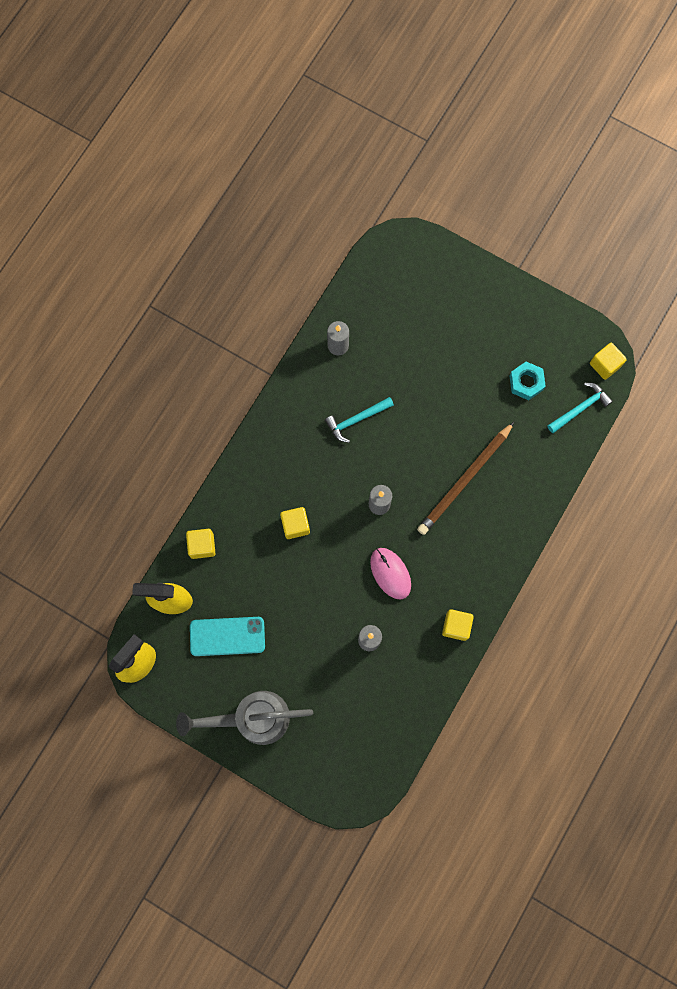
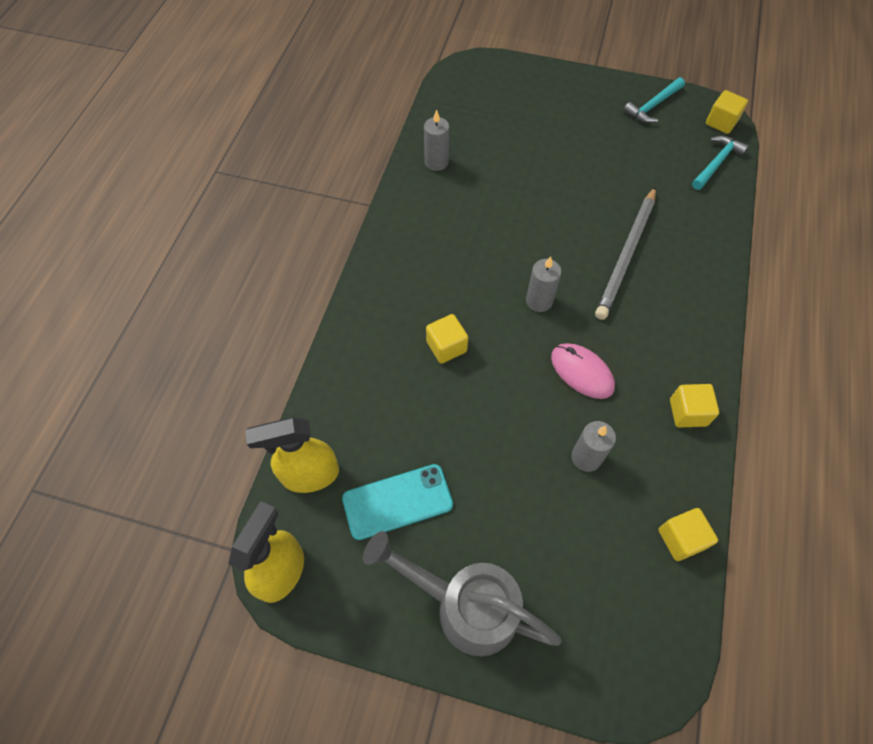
camera: 15 degrees left, 15 degrees down
(202, 545) = (335, 397): yellow cube -> yellow cube (681, 539)
(253, 718) = (465, 606): grey watering can -> grey watering can turned 45 degrees clockwise
(356, 420) = (481, 224): turquoise hammer -> turquoise hammer (653, 106)
(465, 480) = (626, 255): brown pencil -> grey pencil
(526, 382) = (649, 153): turquoise nut -> none

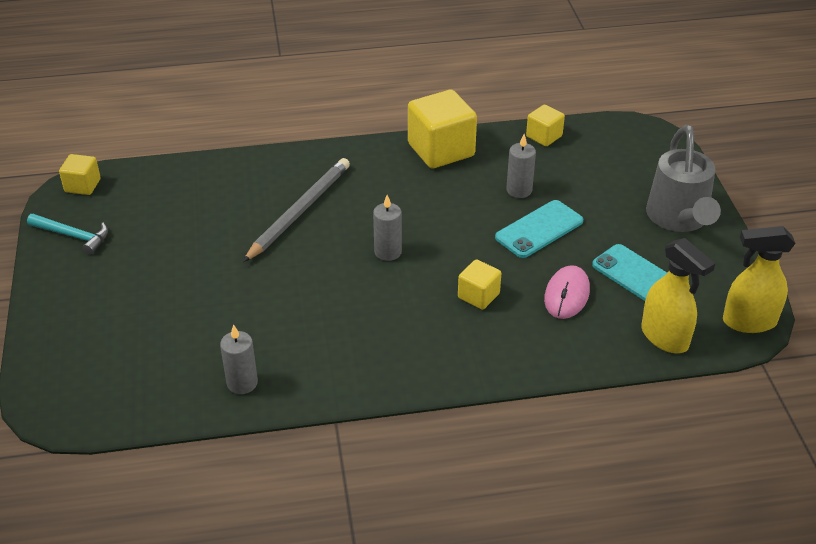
camera: 115 degrees left, 20 degrees down
(514, 444) = (539, 229): none -> turquoise phone
(582, 372) = (444, 209): pink mouse -> pink mouse (567, 295)
(626, 255) = (299, 211): grey pencil -> grey pencil turned 60 degrees counterclockwise
(687, 412) = (441, 150): yellow cube -> yellow cube, size x1.88
(716, 163) = (146, 179): turquoise hammer -> none

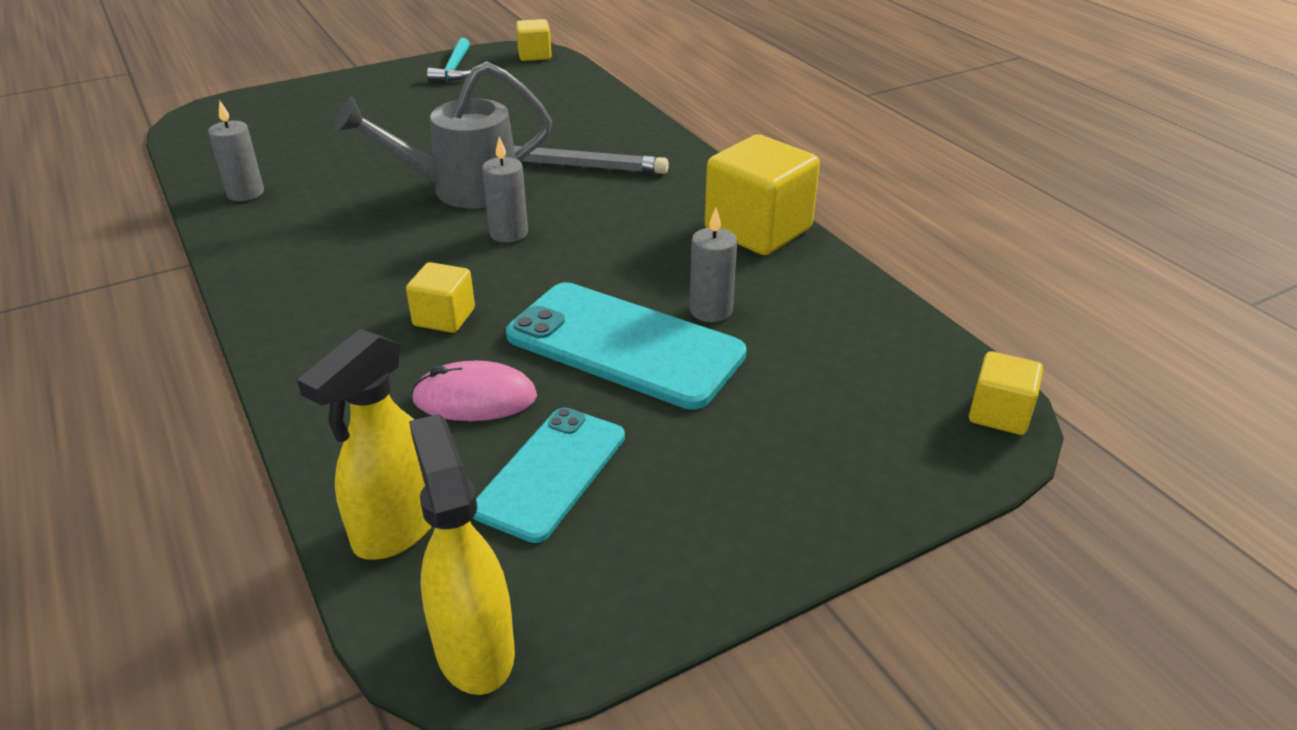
camera: 70 degrees right, 5 degrees down
(539, 229) = (624, 345): turquoise phone -> turquoise phone, size x1.53
(544, 136) = (872, 310): yellow cube -> yellow cube (999, 414)
(679, 219) = (749, 501): grey watering can -> grey watering can (462, 190)

